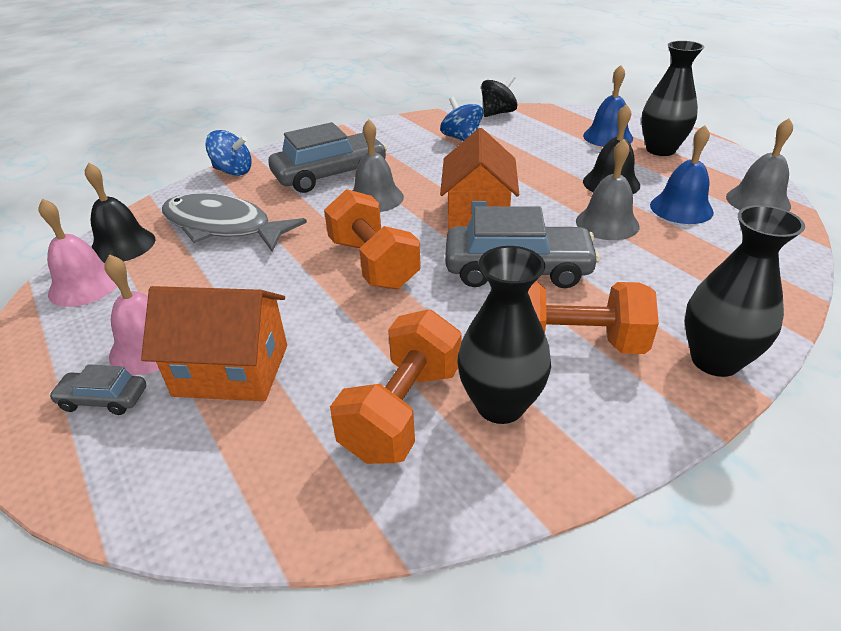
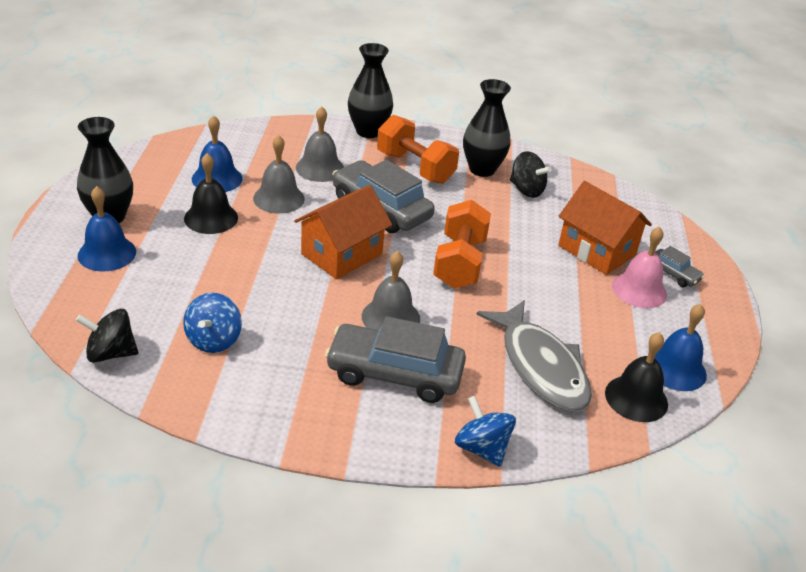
camera: 145 degrees left, 0 degrees up
(85, 285) = (676, 369): pink bell -> blue bell
(403, 411) = (526, 190): orange dumbbell -> black spinning top
(758, 201) = (167, 155): grey bell -> grey bell (320, 168)

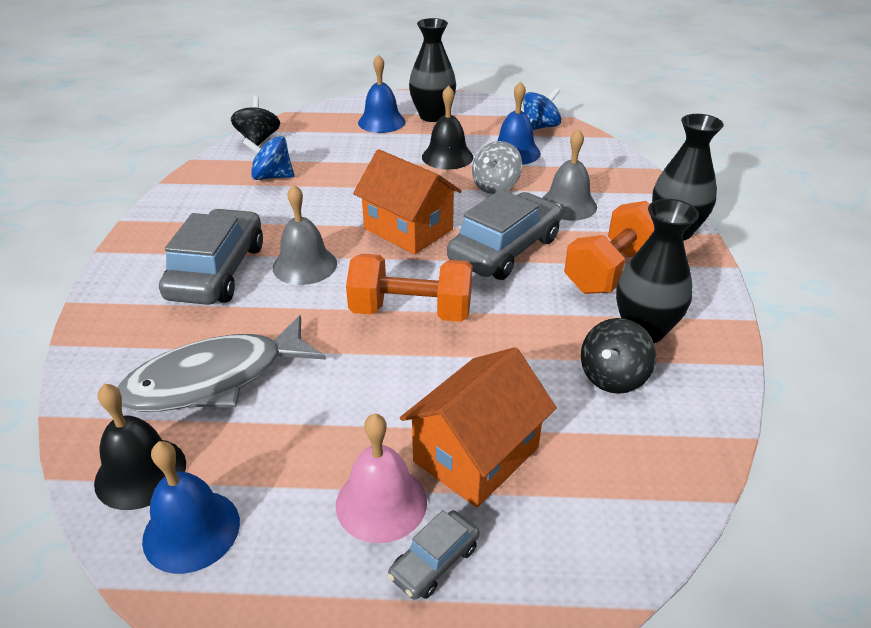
camera: 90 degrees right, 0 degrees up
(279, 198) = (495, 186): grey bell -> grey spinning top
(482, 448) = (98, 330): blue spinning top -> blue spinning top (540, 127)

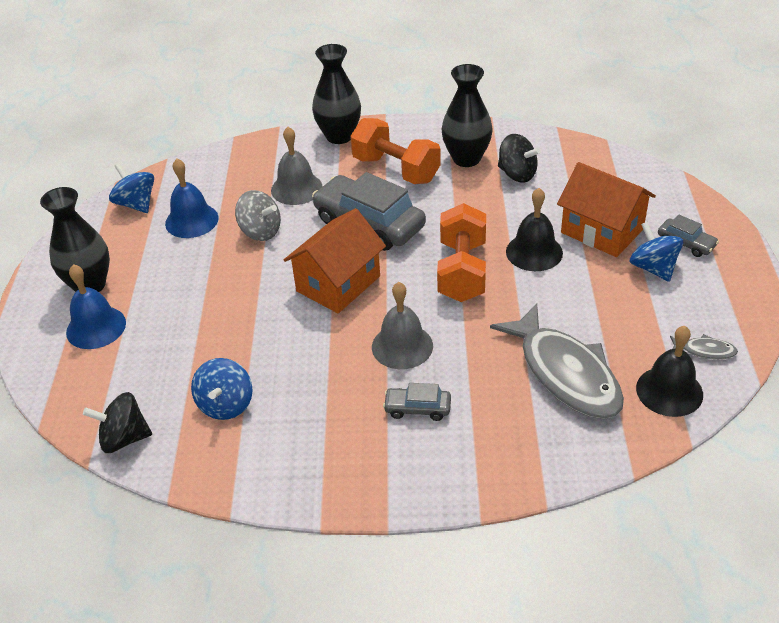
camera: 90 degrees left, 5 degrees up
(191, 530) = (705, 351): blue bell -> grey fish
(217, 271) = (417, 408): grey car -> grey car, size x0.48
(381, 502) = (653, 268): pink bell -> blue spinning top
(447, 157) = (195, 267): black bell -> black bell (534, 252)

